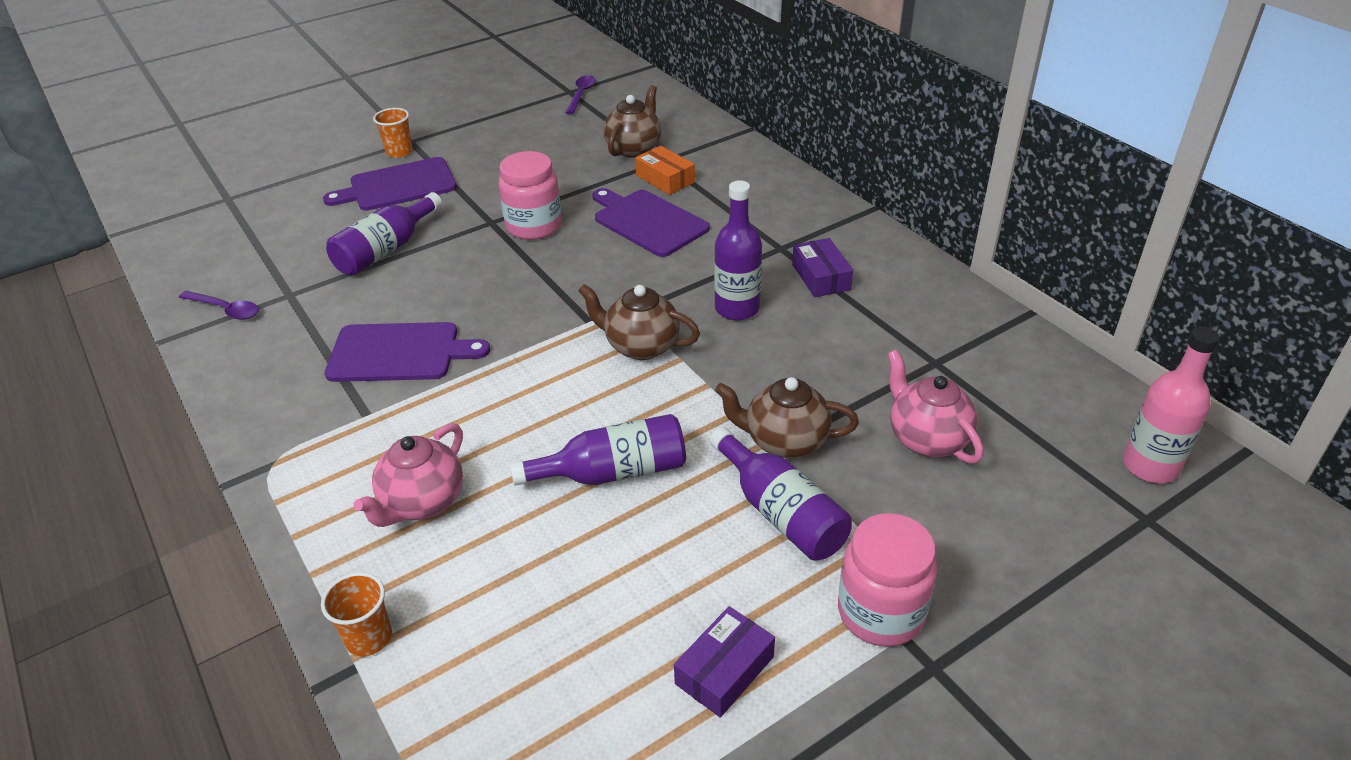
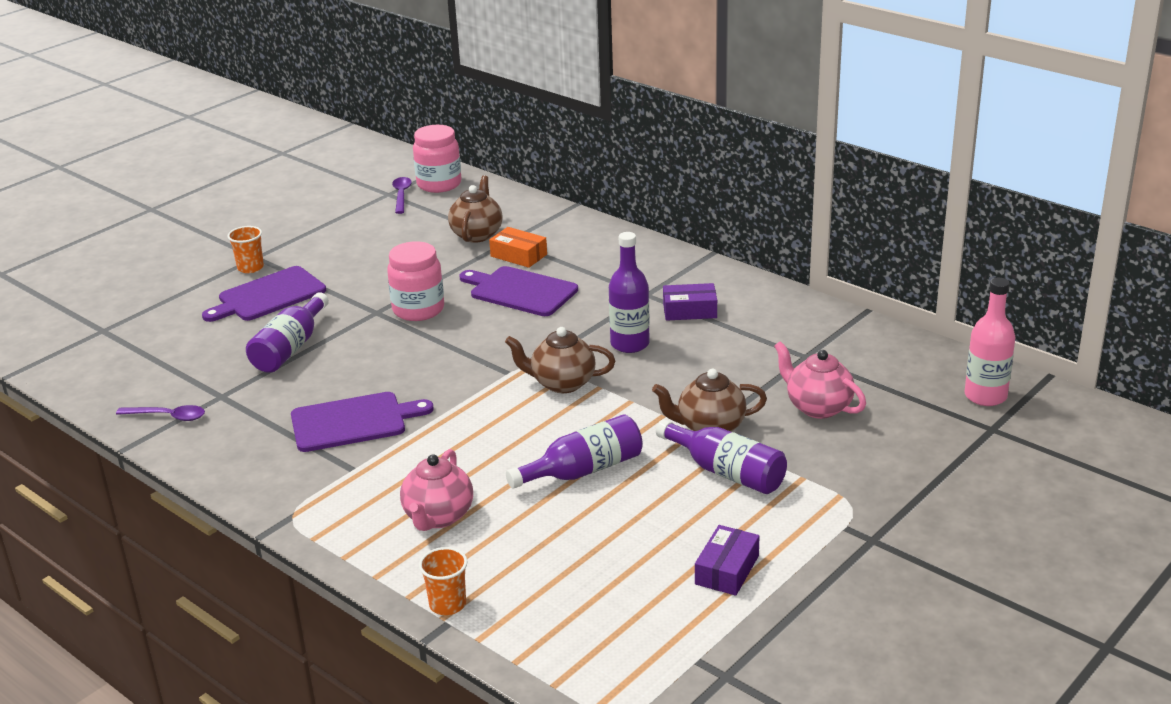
camera: 15 degrees left, 10 degrees down
(821, 277) = (689, 310): purple box -> purple box turned 60 degrees counterclockwise
(880, 613) = (824, 517): pink jar -> pink jar (439, 184)

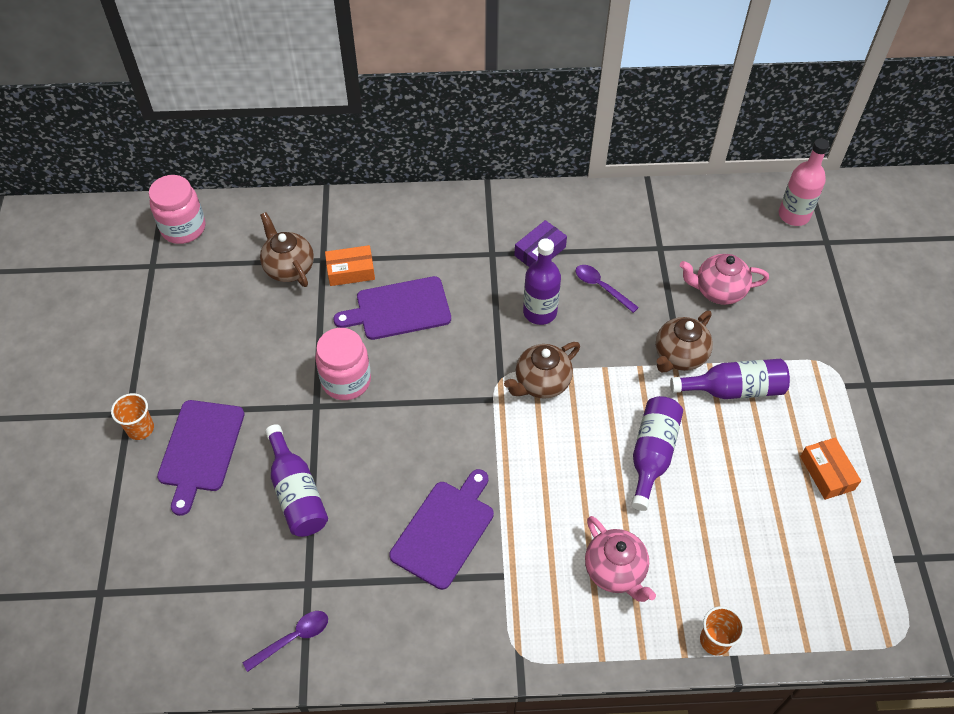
camera: 45 degrees left, 25 degrees up
(401, 195) = (166, 260): purple spoon -> purple spoon (601, 287)
(727, 570) = (827, 473): purple box -> orange box

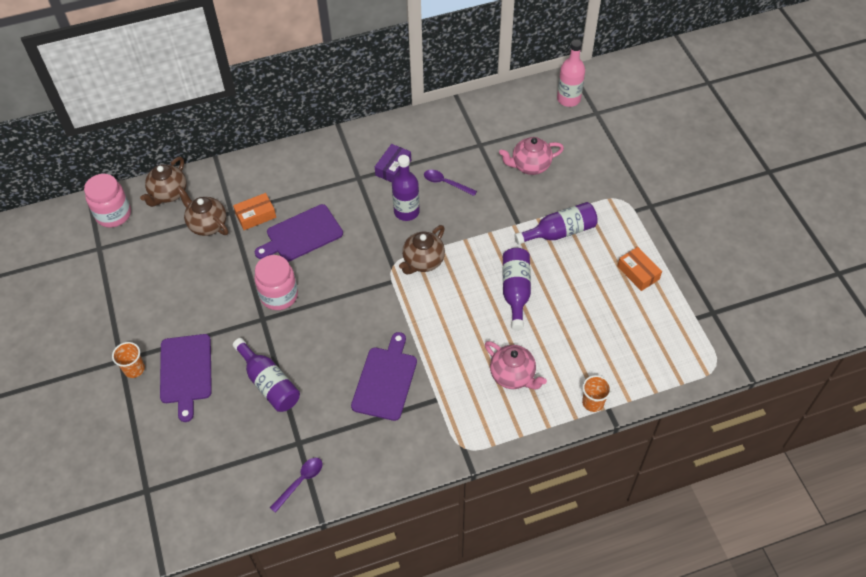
camera: 15 degrees left, 0 degrees up
(679, 356) = (515, 218): brown teapot -> brown teapot (168, 194)

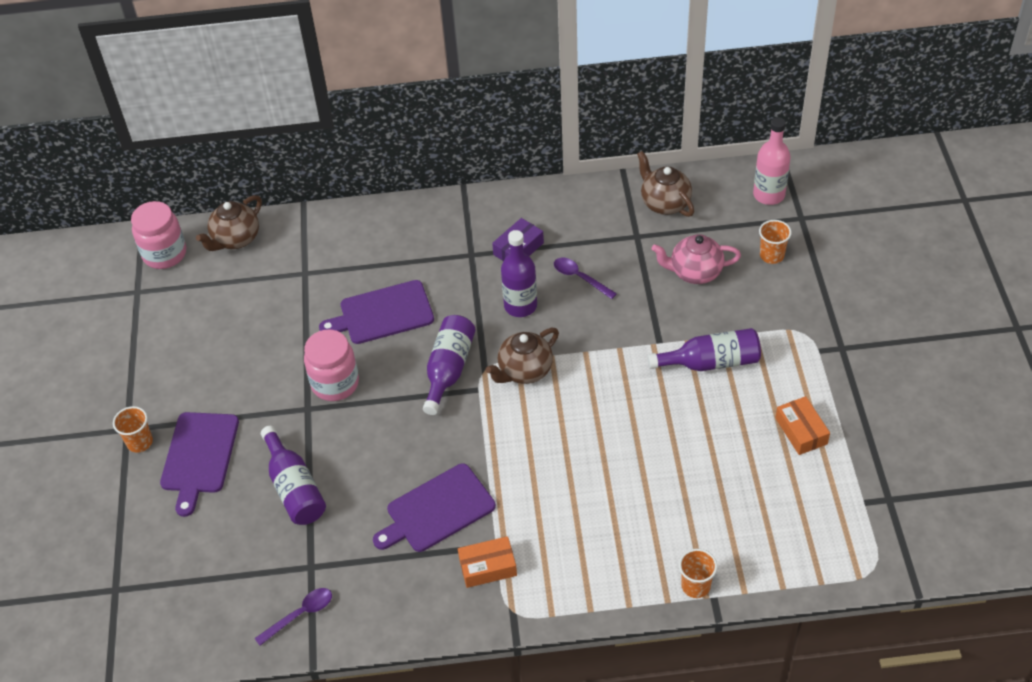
camera: 15 degrees right, 5 degrees down
(207, 224) = (272, 283): brown teapot -> brown teapot (664, 203)
(256, 215) = (333, 282): orange box -> orange box (488, 567)
(385, 380) = (437, 510): purple cutting board -> purple cutting board turned 150 degrees counterclockwise
(513, 375) = (600, 533): pink teapot -> none
(515, 291) = (633, 427): purple bottle -> purple bottle (448, 369)
(582, 144) = (771, 255): none -> orange cup

